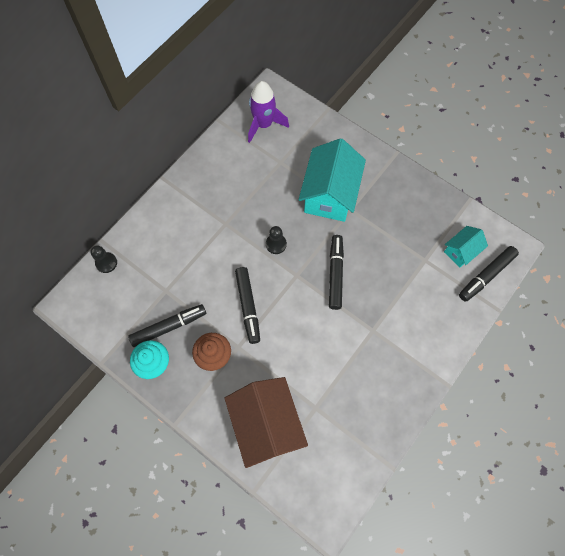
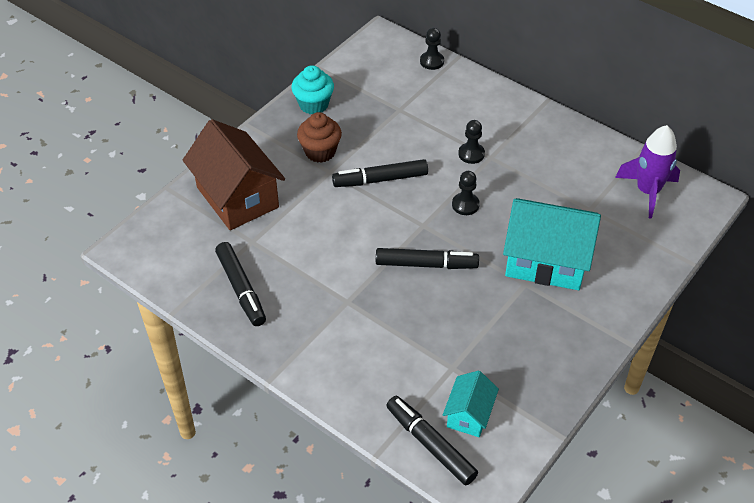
camera: 90 degrees right, 20 degrees down
(169, 326) = (356, 114): black marker -> black marker (241, 289)
(221, 237) = (471, 154): none -> black pawn
(266, 424) = (237, 197): brown house -> brown house turned 75 degrees clockwise
(461, 251) = (469, 414): turquoise house -> turquoise house turned 60 degrees clockwise

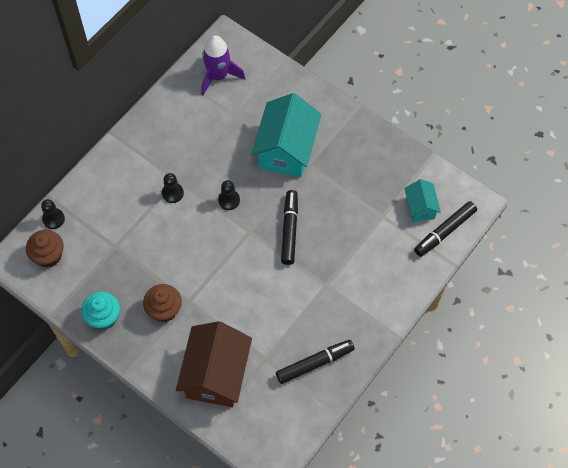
camera: 90 degrees left, 15 degrees up
(237, 197) = (216, 374): brown house -> brown house turned 45 degrees counterclockwise
(380, 180) = (199, 262): black marker -> none
(387, 60) = (48, 255): none -> brown cupcake
(469, 414) = (420, 207): turquoise house -> turquoise house turned 60 degrees clockwise

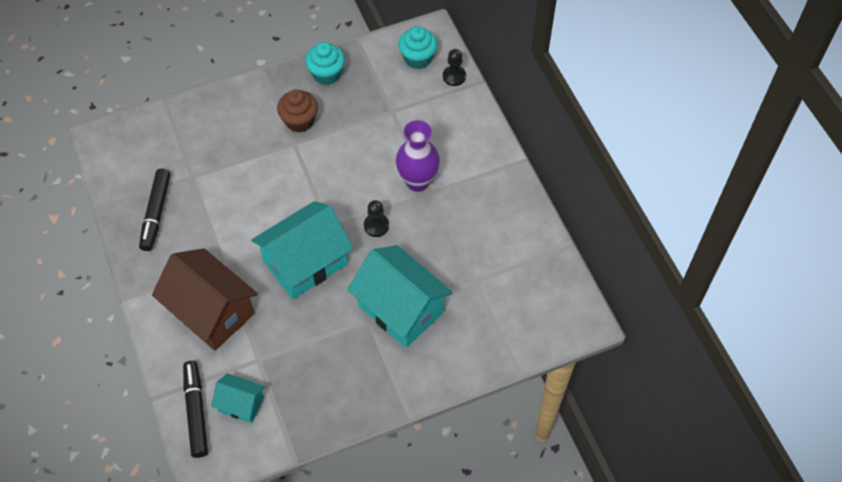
camera: 120 degrees right, 5 degrees down
(48, 255) = (417, 58): brown cupcake -> turquoise cupcake
(172, 193) = (417, 181): black pawn -> purple vase
(216, 374) = (208, 132): brown house -> brown house (211, 312)
(218, 76) = (537, 289): purple rocket -> none
(289, 230) = (305, 263): black marker -> turquoise house

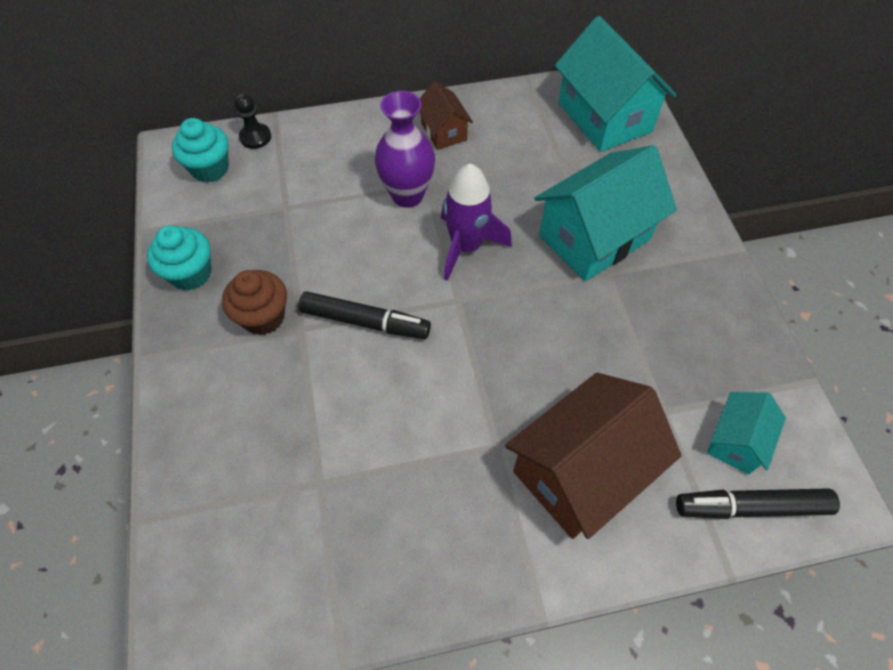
camera: 80 degrees left, 0 degrees up
(156, 213) = (380, 548): black marker -> black marker (365, 321)
(305, 263) = (511, 335): turquoise house -> turquoise house (604, 117)
(376, 226) = (466, 247): black pawn -> purple rocket
(489, 194) = (443, 131): none -> brown house

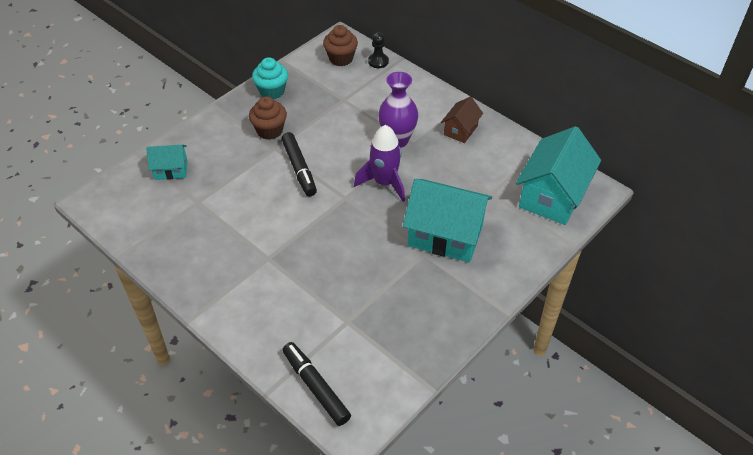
camera: 55 degrees right, 10 degrees down
(210, 169) = (341, 58): turquoise cupcake -> brown cupcake
(580, 471) = (280, 300): brown house -> none
(735, 441) = (354, 363): turquoise house -> turquoise house (171, 170)

